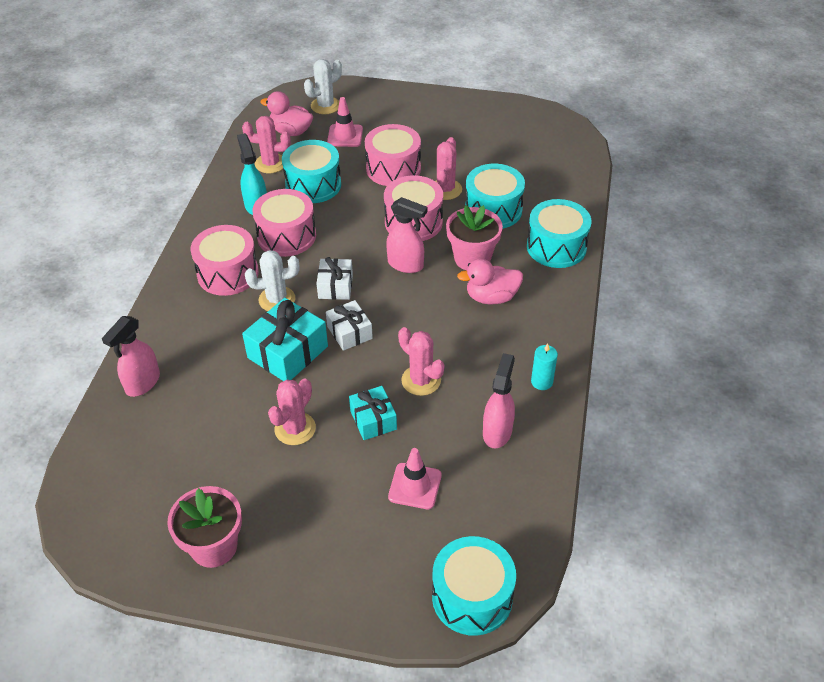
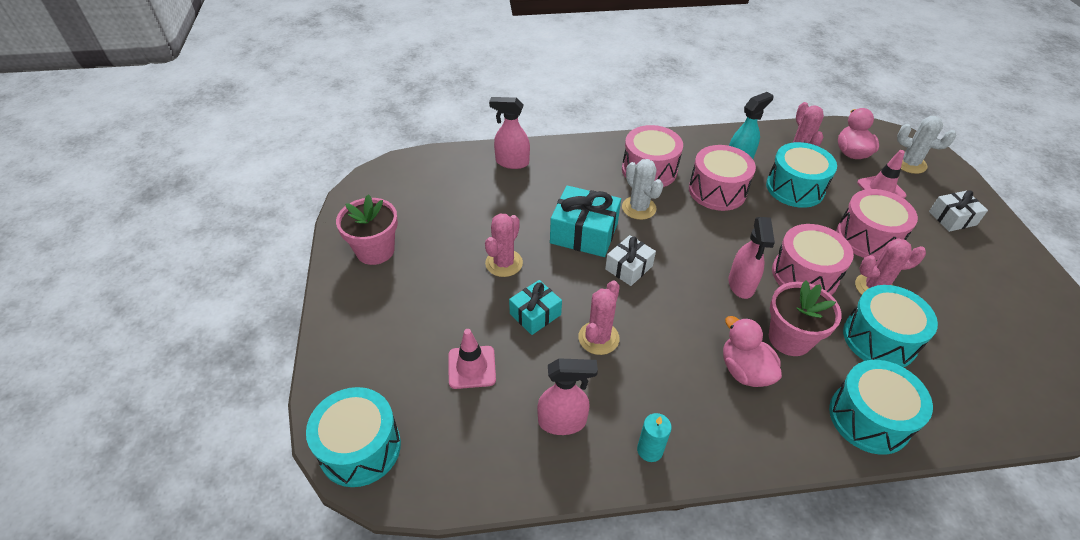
camera: 70 degrees right, 0 degrees up
(295, 429) = (504, 263): pink cactus -> pink cactus turned 75 degrees counterclockwise
(335, 286) = (678, 241): white gift -> white gift (952, 218)

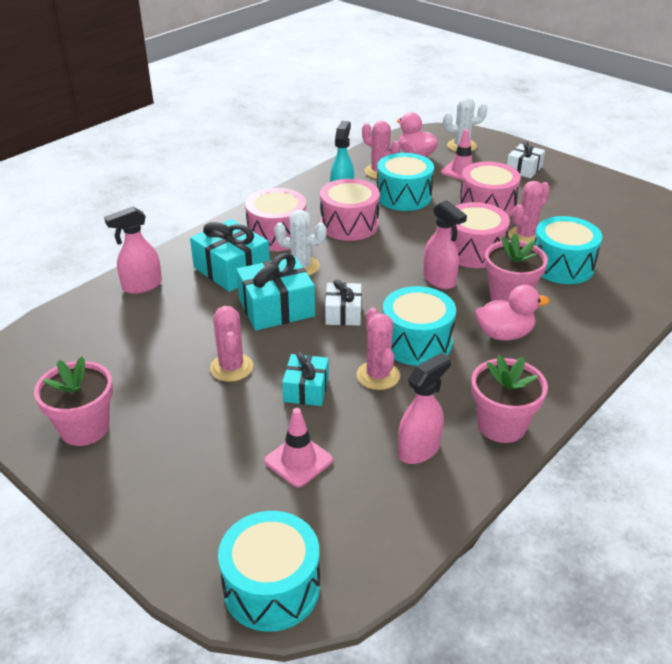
camera: 40 degrees left, 10 degrees down
(585, 182) = (232, 269): none -> turquoise gift
(650, 450) = (501, 425): turquoise candle -> pink flower pot
(744, 370) = (504, 334): pink duck -> pink duck turned 150 degrees clockwise
(869, 418) = (607, 316): turquoise drum -> turquoise drum (416, 342)

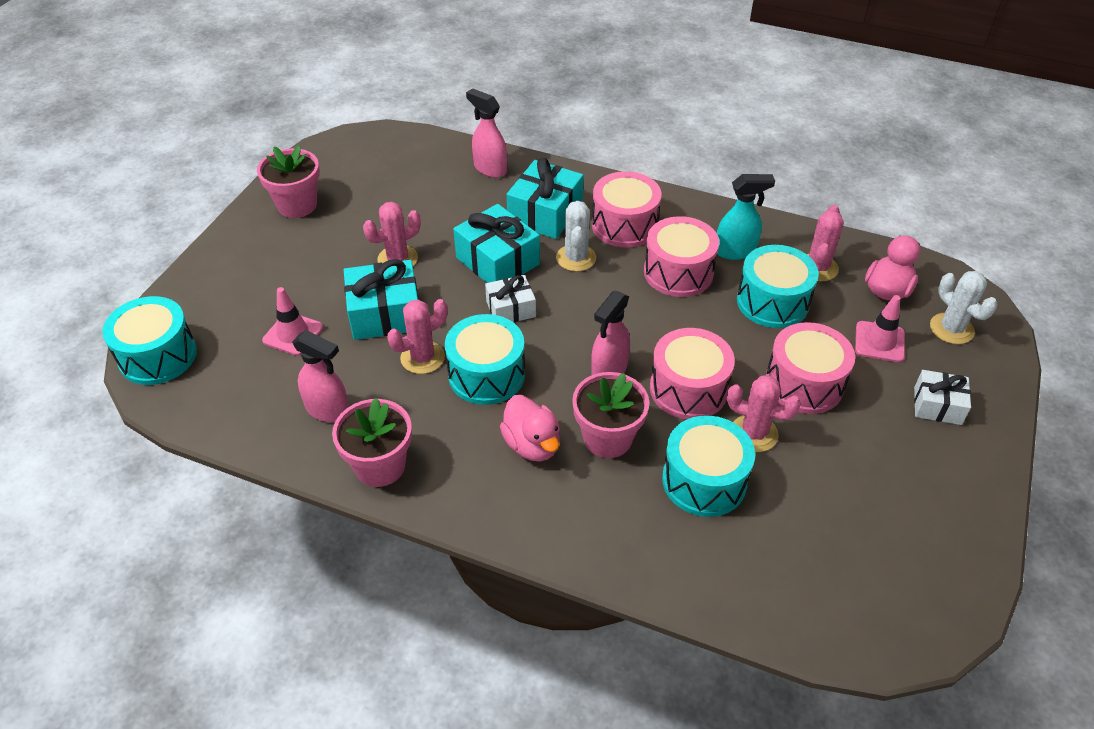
camera: 70 degrees right, 10 degrees up
(306, 389) = (385, 314): turquoise gift -> turquoise gift, size x1.63

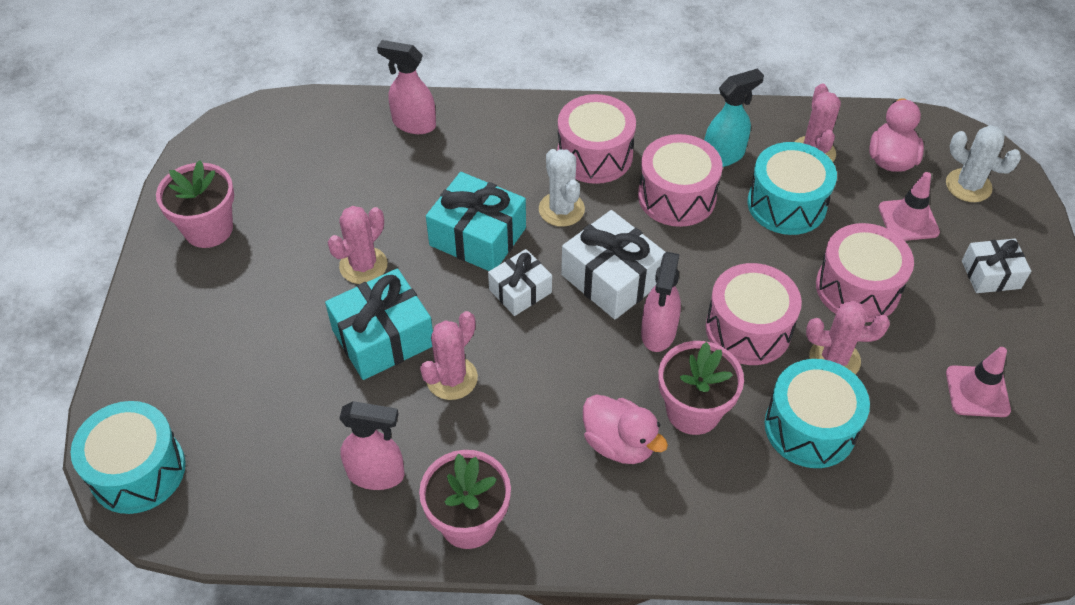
camera: 20 degrees left, 5 degrees up
(293, 334) = (288, 394): pink traffic cone -> pink traffic cone (977, 391)
(486, 374) = (532, 377): turquoise drum -> none
(545, 213) = (502, 164): turquoise gift -> none
(590, 319) = (611, 278): none -> white gift

